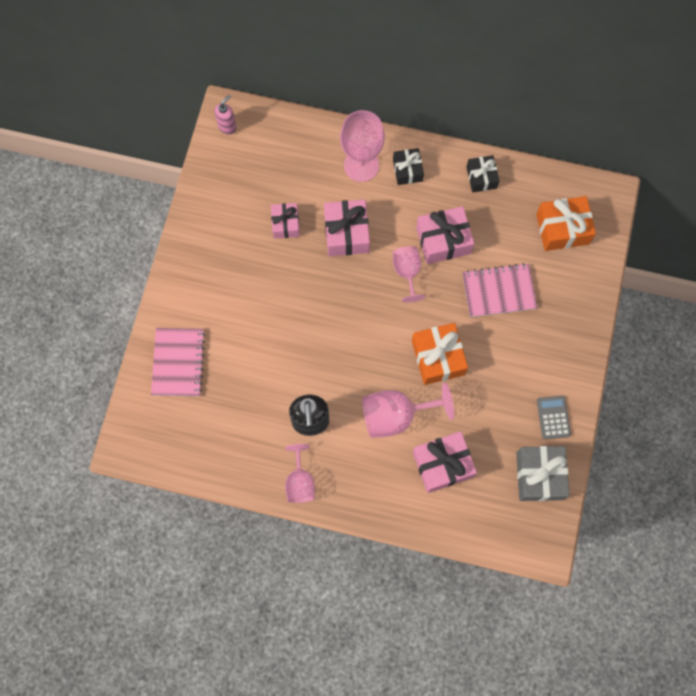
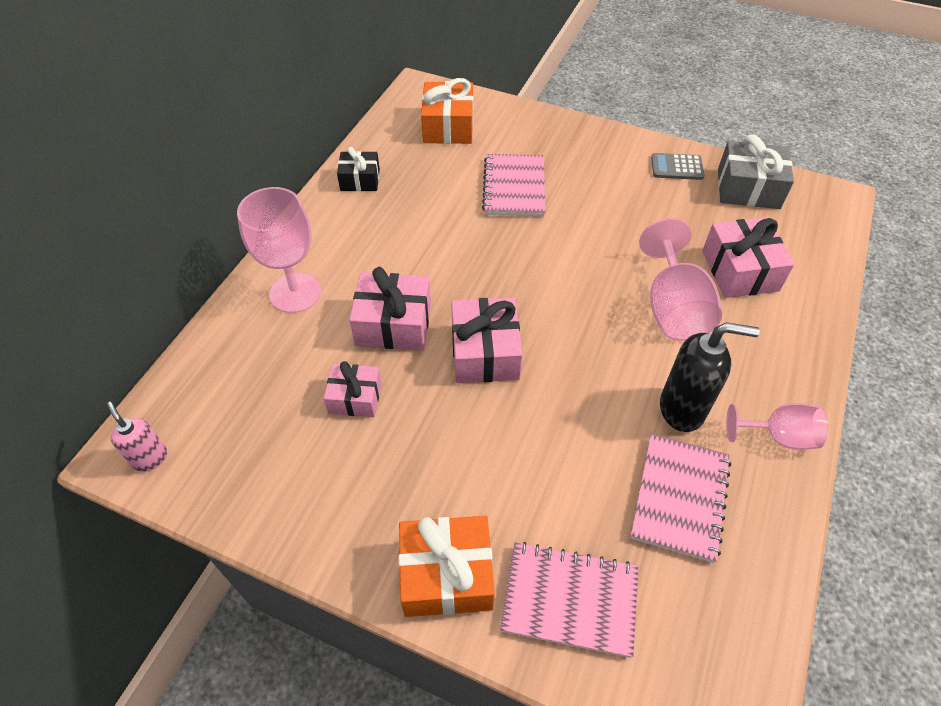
camera: 80 degrees left, 20 degrees down
(247, 420) = (679, 497): none -> pink notebook
(407, 170) = (322, 246): black gift -> none
(407, 272) = (469, 267): pink goblet -> none
(438, 357) = (594, 254): orange gift -> orange gift (446, 574)
(443, 240) = (434, 226): pink gift -> pink gift (485, 352)

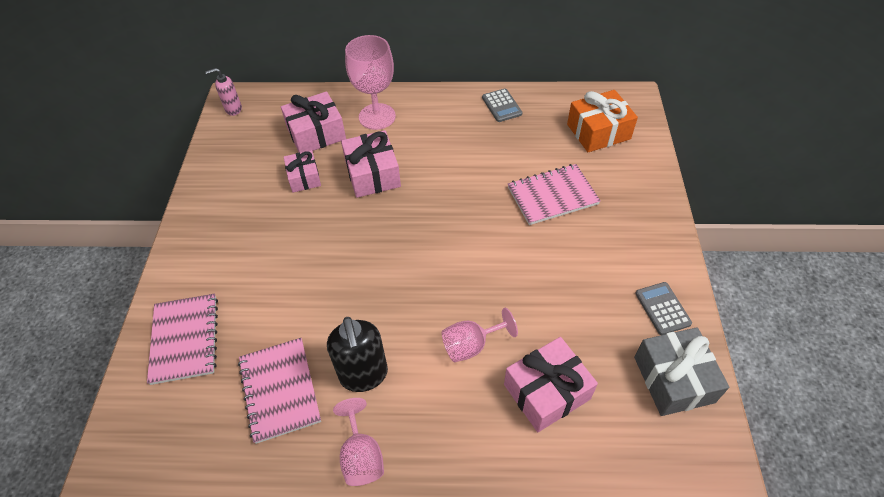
camera: 70 degrees right, 0 degrees up
(150, 458) = (233, 109): pink soap dispenser -> pink soap dispenser turned 135 degrees counterclockwise
(360, 180) = (501, 106): black gift -> grey calculator
(446, 574) = (190, 268): orange gift -> none
(485, 352) = (368, 232): pink gift -> pink gift (316, 133)
(673, 308) = (471, 345): pink goblet -> pink goblet, size x0.63
(679, 497) = (280, 390): pink notebook -> pink notebook turned 75 degrees clockwise

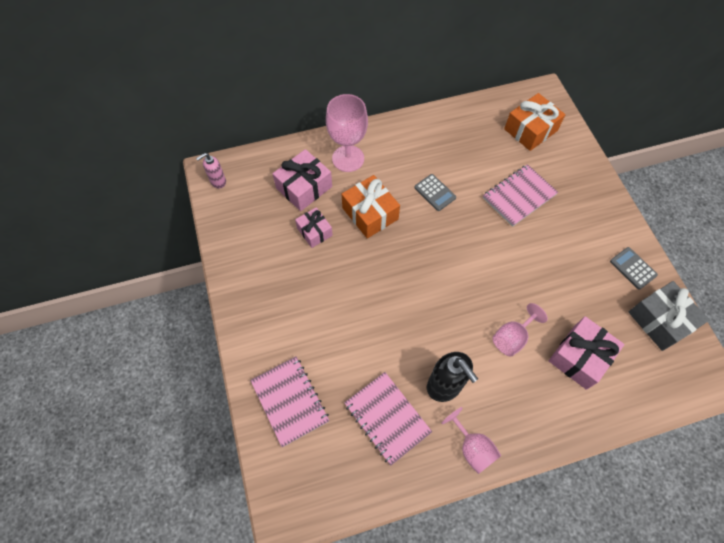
camera: 20 degrees left, 10 degrees up
(372, 174) = (370, 213): pink gift -> orange gift
(501, 106) = (446, 124): grey calculator -> grey calculator (435, 192)

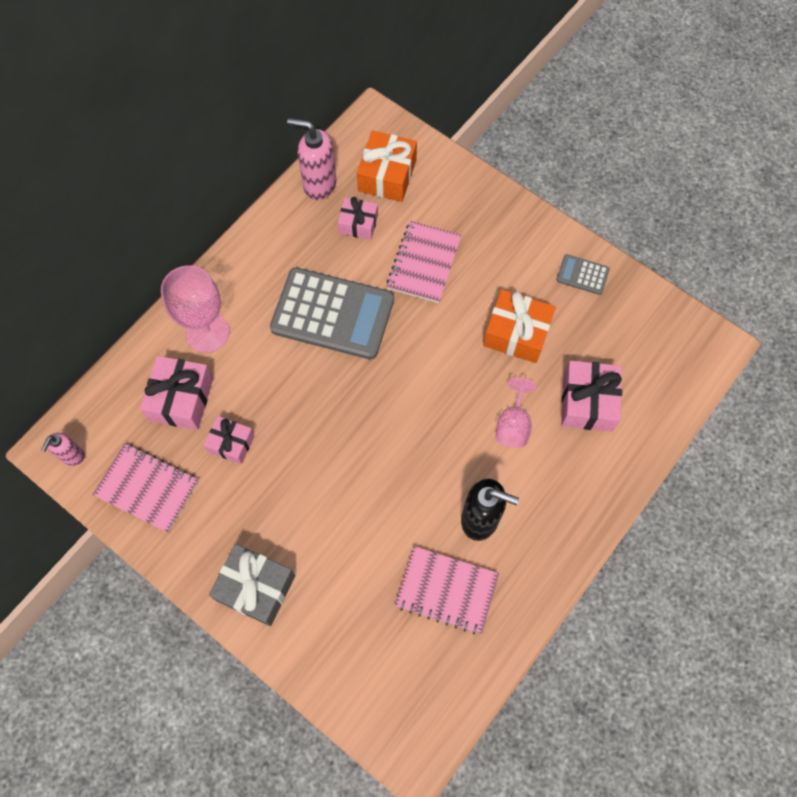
camera: 35 degrees left, 5 degrees up
(290, 401) = (338, 642): pink notebook -> pink notebook (147, 488)
(370, 213) = (278, 383): orange gift -> orange gift (516, 333)
(435, 192) = (332, 314): grey calculator -> grey calculator, size x2.29
(472, 448) = (545, 562): pink goblet -> none
(480, 112) = (319, 185): none -> pink soap dispenser
(490, 148) = (358, 224): none -> pink gift
(660, 321) = (638, 315): grey gift -> grey gift (255, 588)

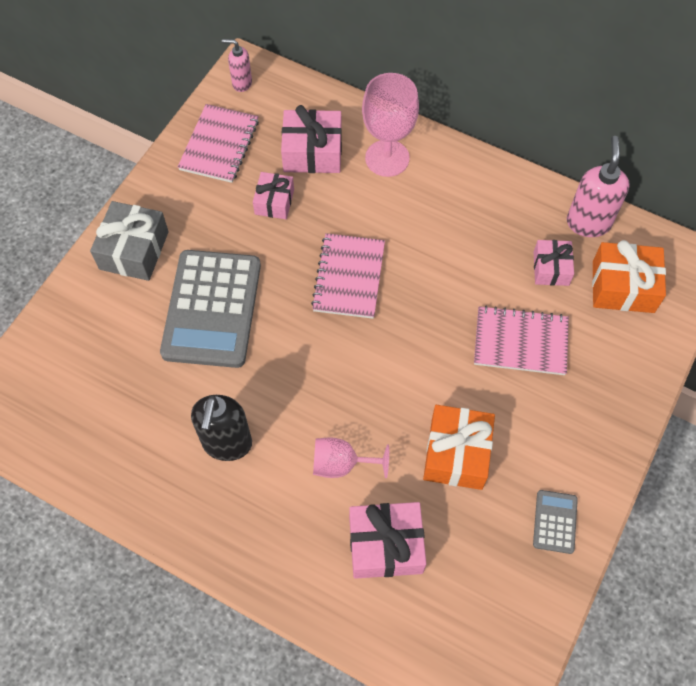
camera: 80 degrees right, 5 degrees down
(332, 314) = (434, 263): grey calculator -> grey calculator (212, 309)
(446, 590) = (147, 421): pink notebook -> pink notebook (349, 277)

